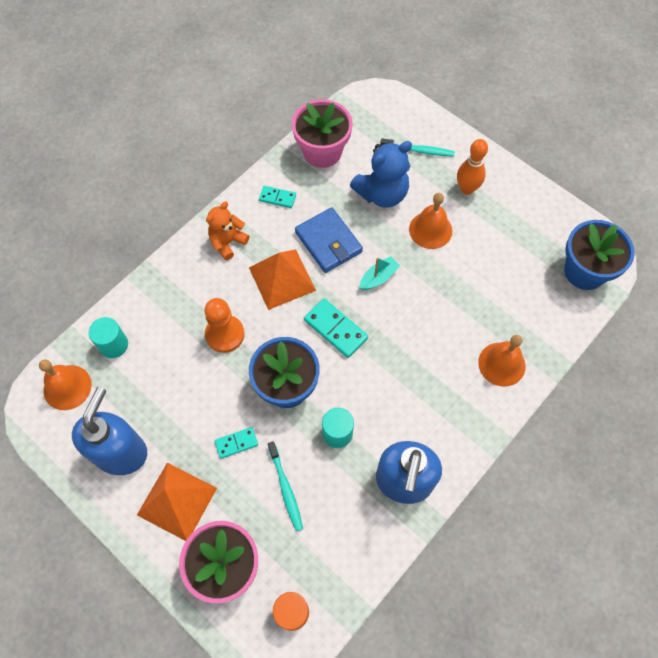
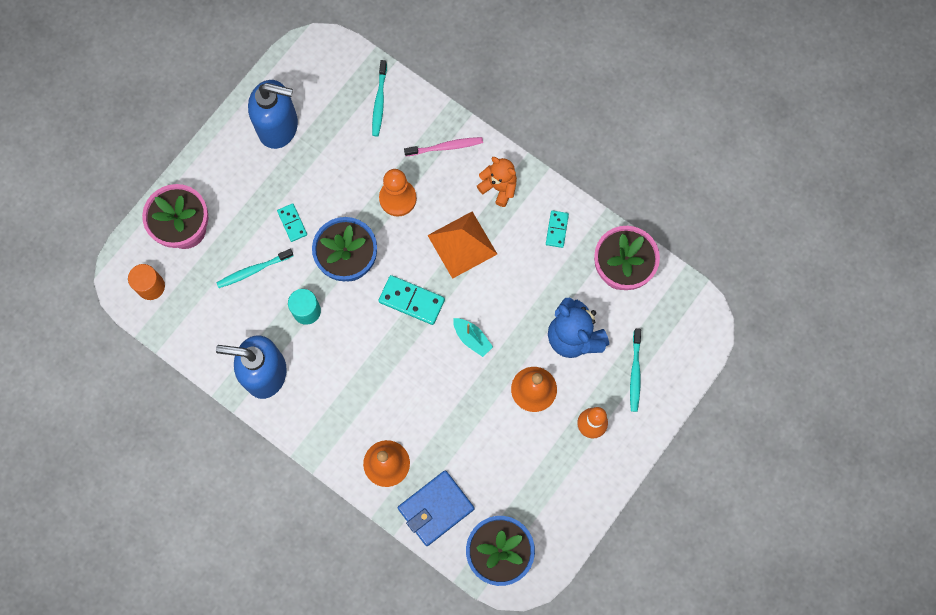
camera: 85 degrees right, 10 degrees up
(67, 387) = (335, 70): orange bell -> none
(113, 345) = (379, 101): turquoise cylinder -> turquoise toothbrush
(177, 286) = (445, 147): none -> pink toothbrush
(177, 501) = (238, 180): orange pyramid -> none
(328, 242) = (508, 286): blue wallet -> blue wallet (436, 508)
(335, 329) = (411, 301): turquoise domino -> turquoise domino turned 75 degrees clockwise

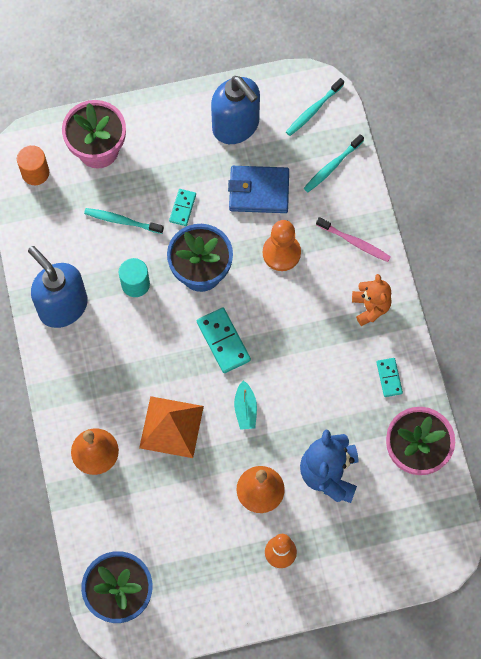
camera: 40 degrees right, 5 degrees down
(436, 508) = (102, 518): blue wallet -> blue wallet (259, 191)
(462, 244) = (301, 329): orange pyramid -> orange pyramid (171, 427)
(556, 229) = (389, 378): turquoise domino -> turquoise domino turned 60 degrees counterclockwise
(635, 372) = (354, 544): turquoise toothbrush -> turquoise toothbrush (313, 110)

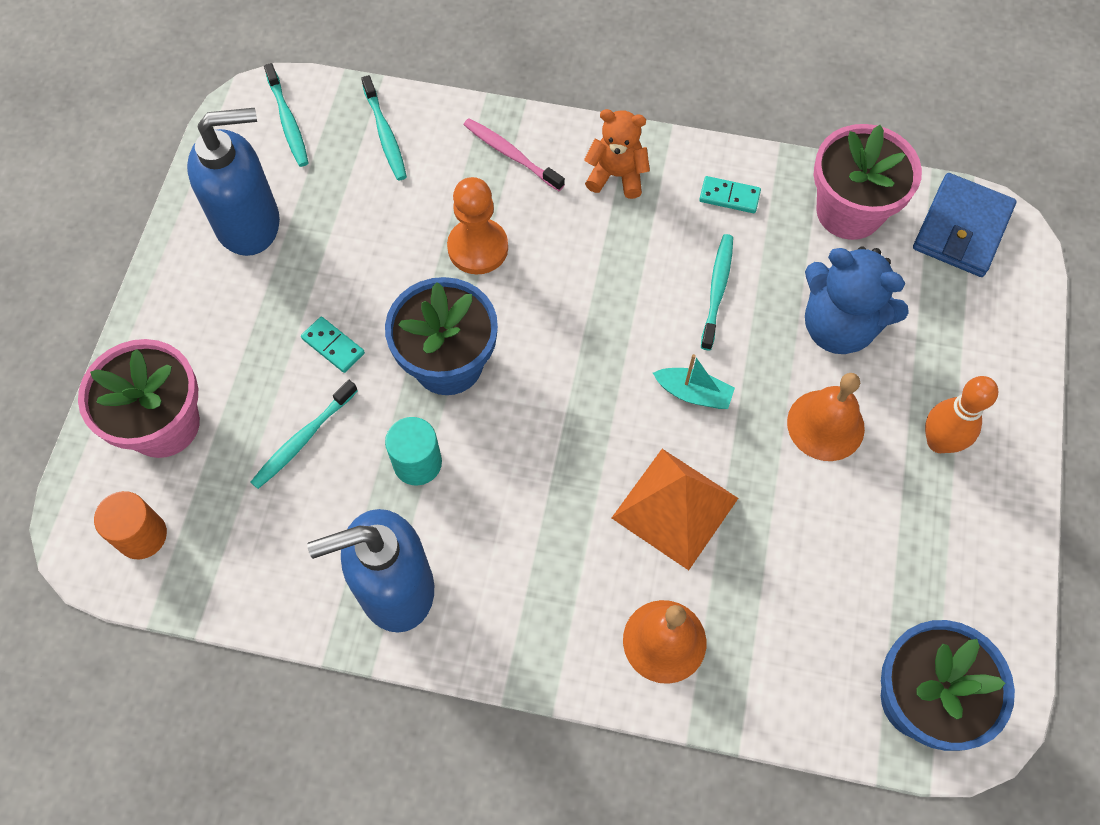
camera: 65 degrees left, 5 degrees down
(223, 341) = (573, 379): turquoise domino -> none
(259, 191) = (367, 237): blue wallet -> blue wallet (962, 229)
(319, 396) = (717, 290): none -> turquoise toothbrush
(354, 242) = (511, 155): pink toothbrush -> pink toothbrush turned 105 degrees counterclockwise

